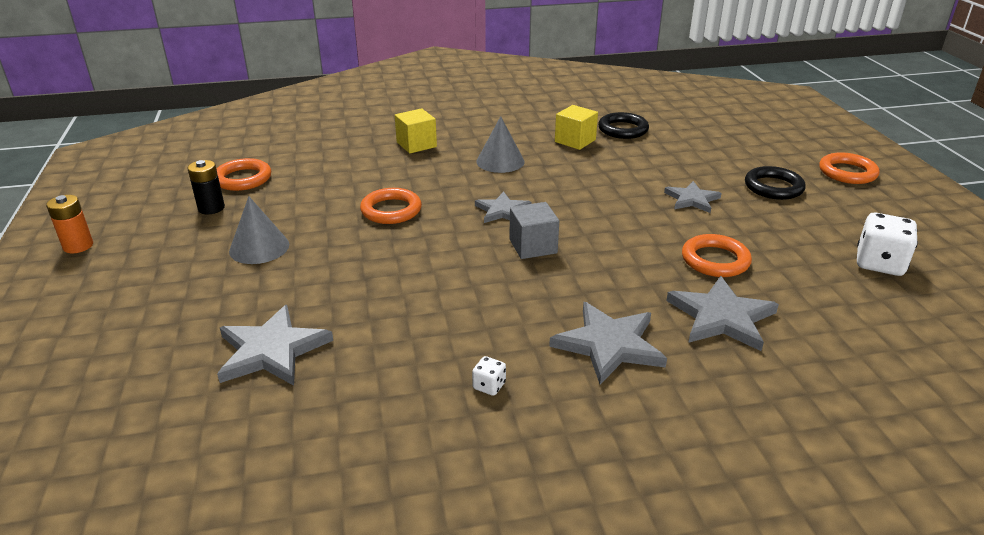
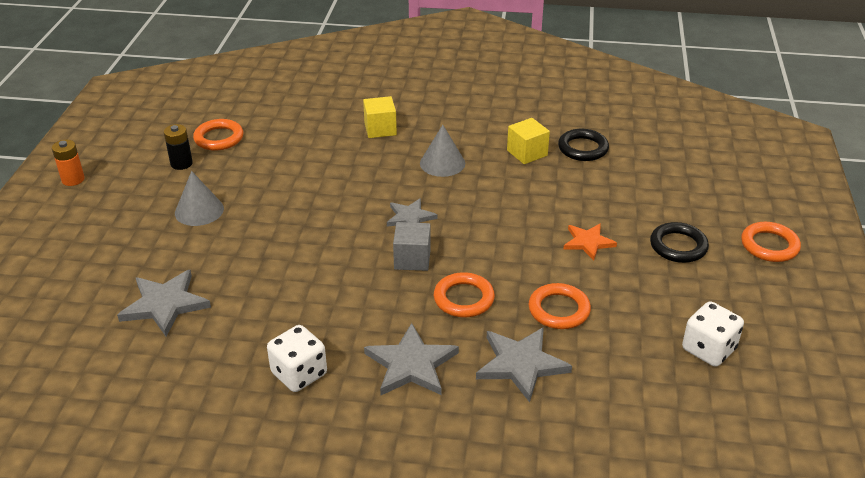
camera: 20 degrees right, 5 degrees up
(391, 210) = (319, 196): orange ring -> orange ring (463, 299)
(489, 386) = (299, 374): white dice -> white dice, size x2.10
(692, 199) = (588, 242): grey star -> orange star

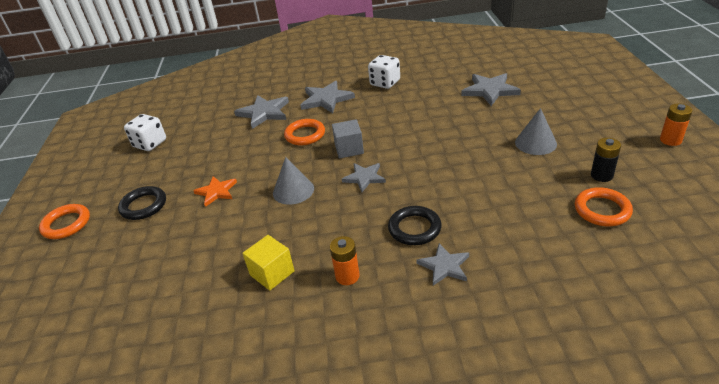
camera: 170 degrees right, 0 degrees up
(380, 129) = (444, 266): yellow cube -> grey star
(442, 163) = (357, 237): grey cone -> grey cone (293, 190)
(462, 138) = (347, 276): none -> orange battery
(559, 310) = (241, 143): orange ring -> none
(583, 148) = (210, 296): black ring -> black ring (414, 228)

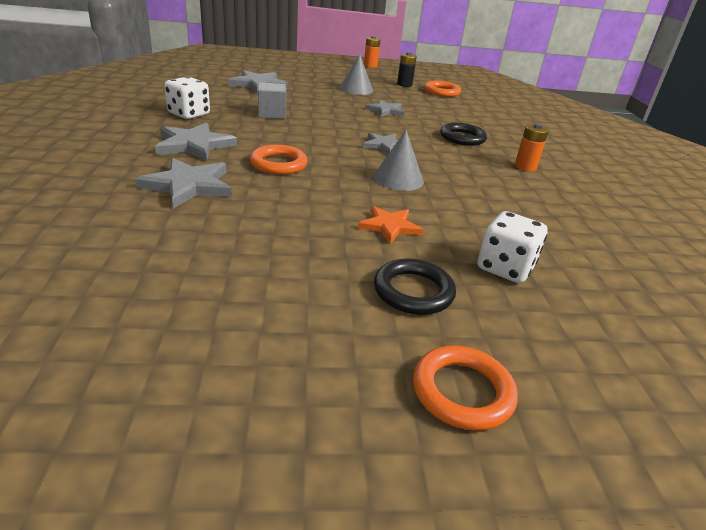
camera: 95 degrees left, 5 degrees down
(150, 144) = (200, 301): white dice -> white dice (505, 268)
(272, 273) = (532, 197): yellow cube -> none
(349, 149) = (327, 146): grey cube -> grey cube (272, 114)
(444, 266) = (504, 136): grey star -> grey star (385, 110)

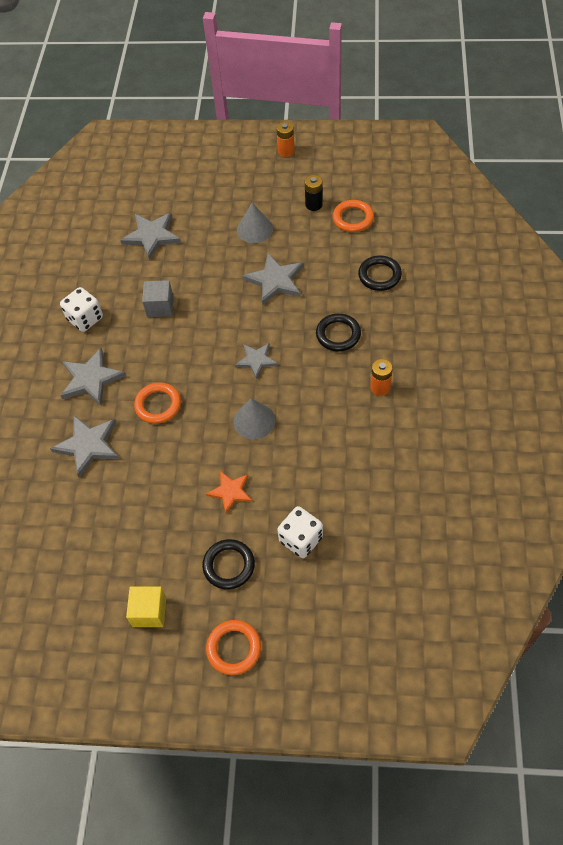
camera: 15 degrees right, 25 degrees up
(295, 343) = (149, 612): none -> yellow cube
(385, 110) = (275, 280): grey star -> grey star, size x1.55
(482, 115) = (379, 275): none -> black ring

